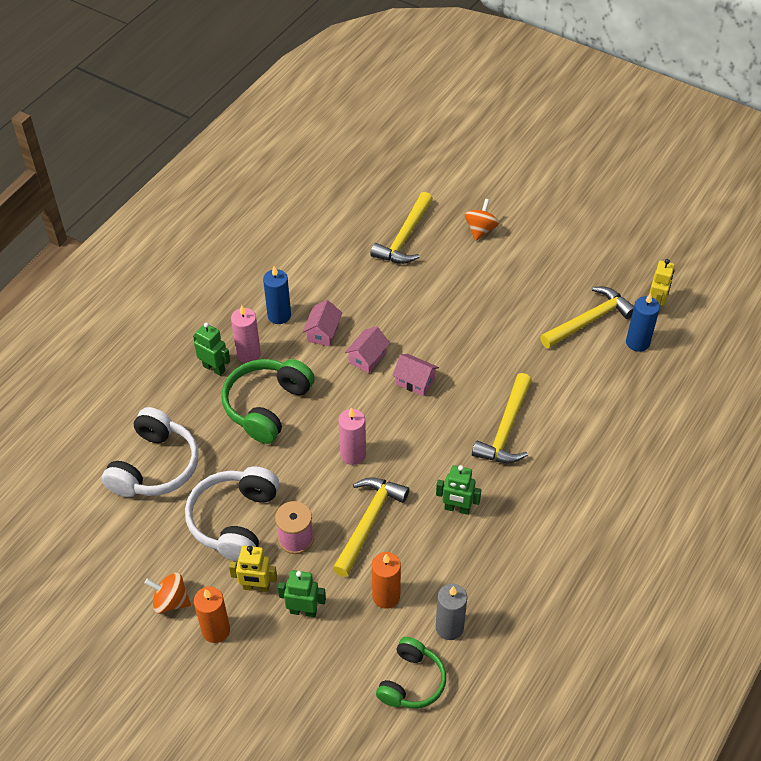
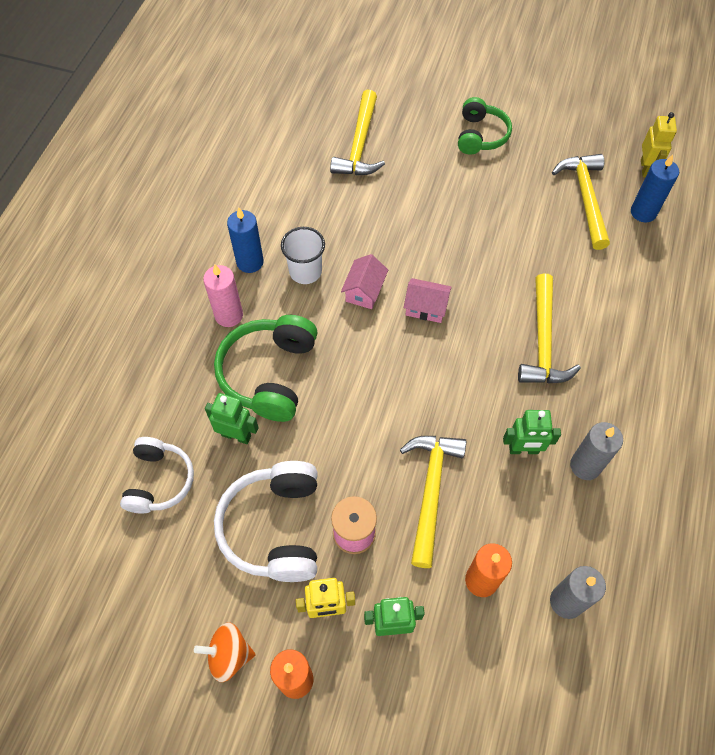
camera: 15 degrees left, 10 degrees up
(155, 466) = (159, 481): white headphones -> white headphones, size x0.66
(214, 368) = (194, 341): green robot -> green robot (236, 435)
(323, 332) = (305, 272): pink house -> white cup
(353, 454) = (386, 411): pink candle -> none
(411, 681) = (547, 684): green headphones -> green headphones (480, 135)
(480, 230) = (437, 121): orange spinning top -> none
(504, 532) = (585, 466): none -> grey candle
(589, 320) = (585, 198): yellow hammer -> yellow hammer turned 45 degrees counterclockwise

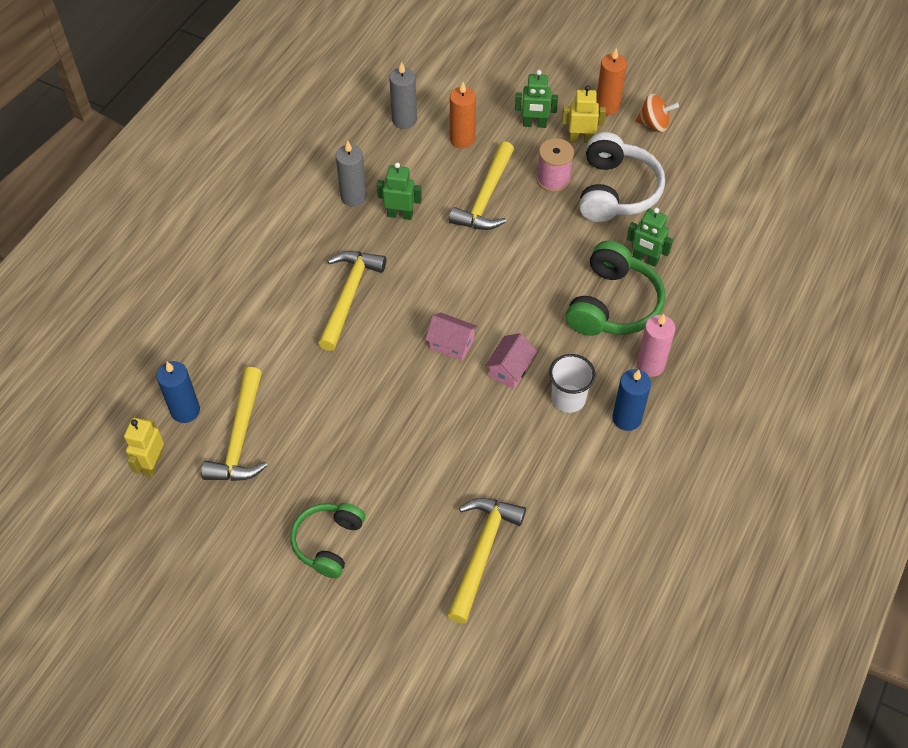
camera: 170 degrees left, 5 degrees down
(159, 481) = (711, 235): white headphones -> none

